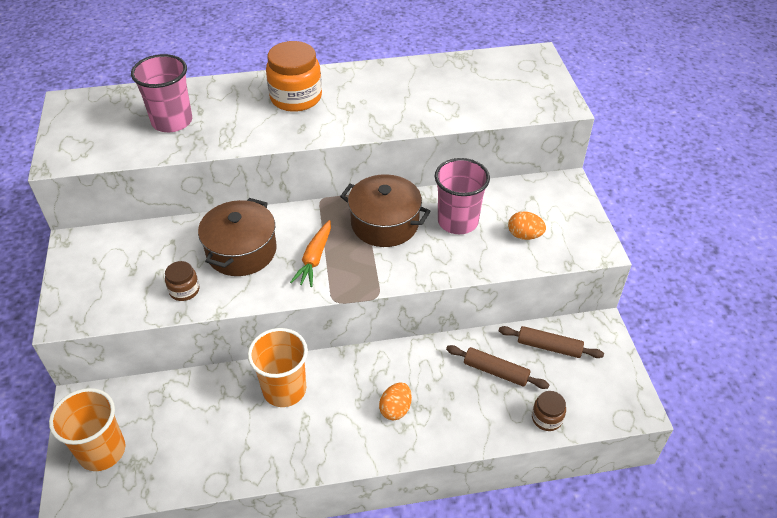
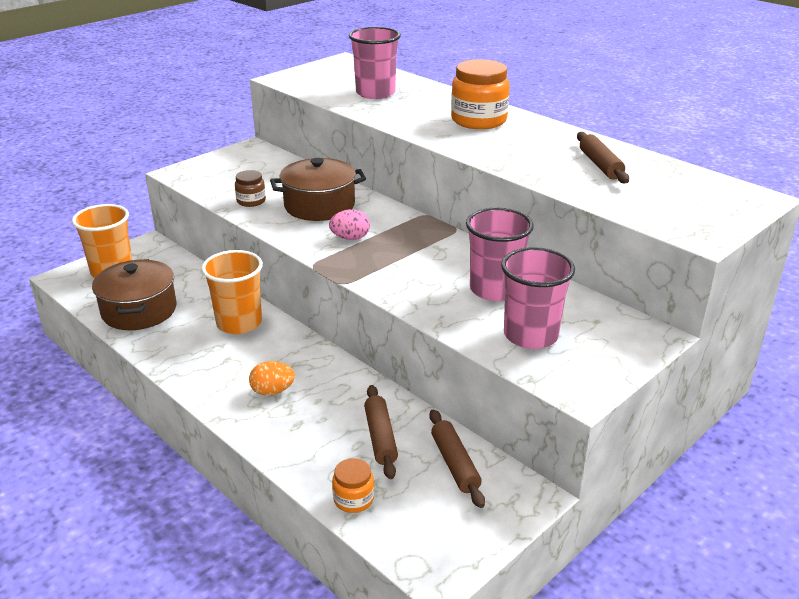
camera: 55 degrees right, 15 degrees down
(314, 258) = (350, 238): orange carrot -> pink egg
(384, 223) = (437, 253): brown pot -> brown pot (139, 310)
(431, 86) = (600, 165): none -> brown rolling pin
(524, 235) = (530, 335): orange egg -> pink cup
(546, 418) = (353, 499): brown jar -> orange jar

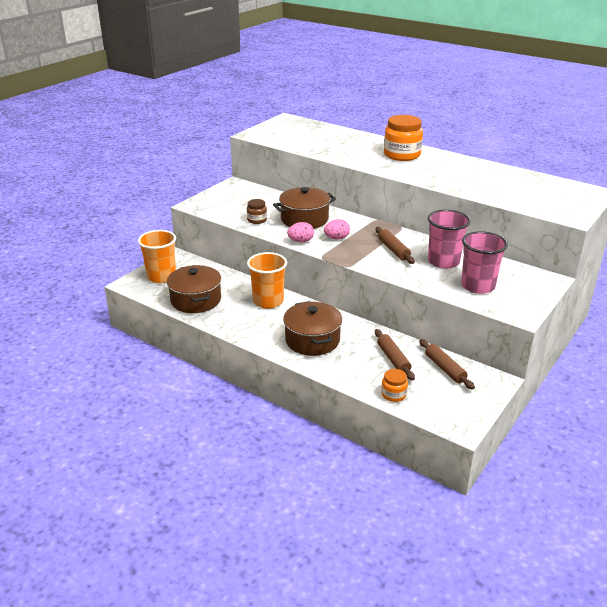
camera: 10 degrees left, 0 degrees up
(272, 391) = (312, 340): orange egg -> brown pot
(295, 238) = (301, 241): none -> pink egg
(375, 93) = (323, 141): pink cup -> none
(600, 165) = (492, 178): brown rolling pin -> brown rolling pin (393, 250)

